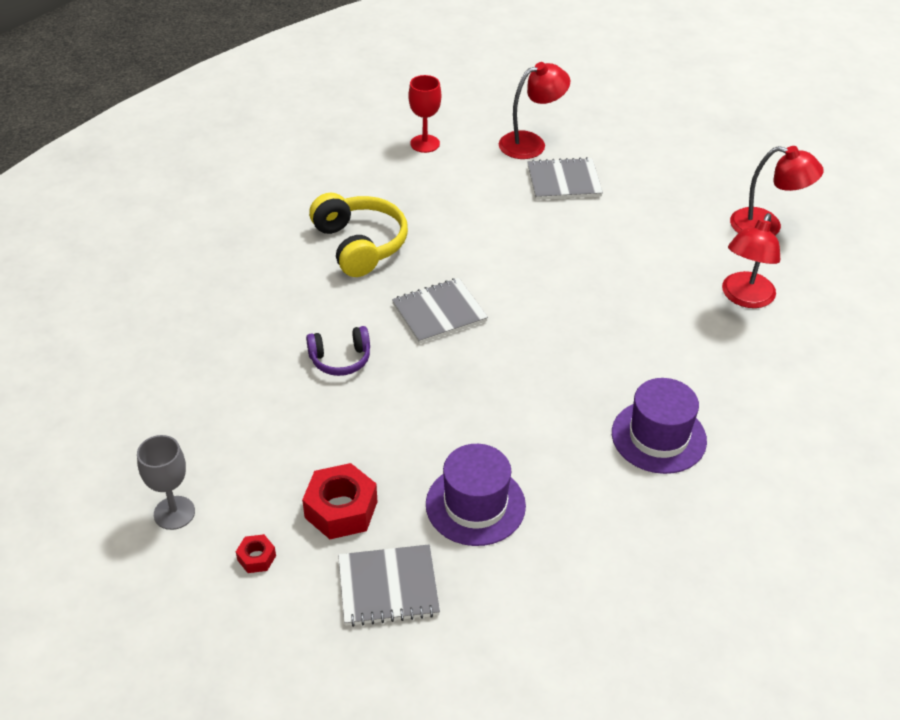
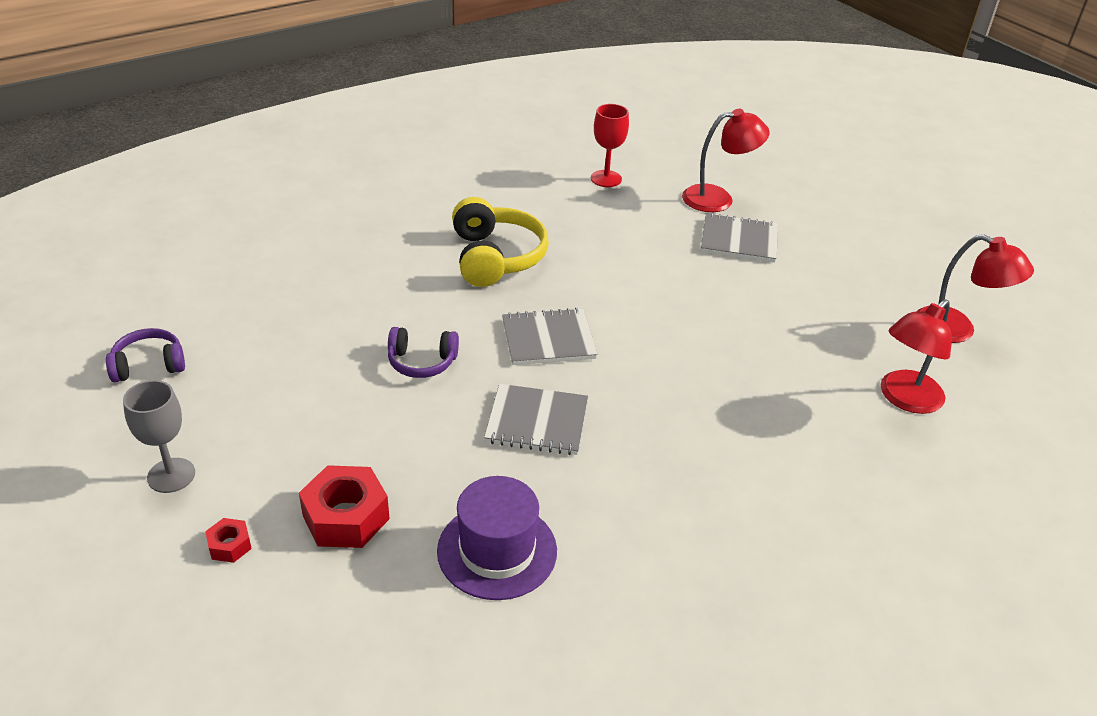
camera: 15 degrees right, 5 degrees down
(98, 420) = (149, 365): none -> purple headphones
(388, 587) = (355, 618): grey notebook -> grey notebook (537, 422)
(658, 437) = (744, 528): purple hat -> none

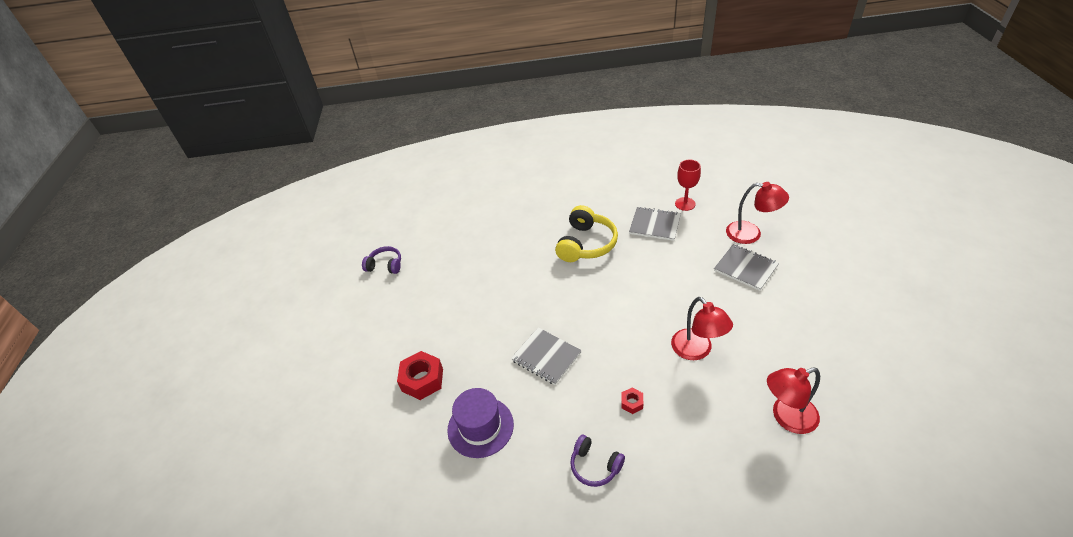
camera: 35 degrees right, 5 degrees up
(171, 475) = (363, 329): grey goblet -> none
(230, 545) = (366, 376): red nut -> red nut (632, 403)
(422, 362) = (509, 300): purple headphones -> purple headphones (595, 465)
(548, 339) = (584, 306): grey notebook -> grey notebook (654, 225)
(956, 330) = (863, 378): red lamp -> red lamp (696, 351)

